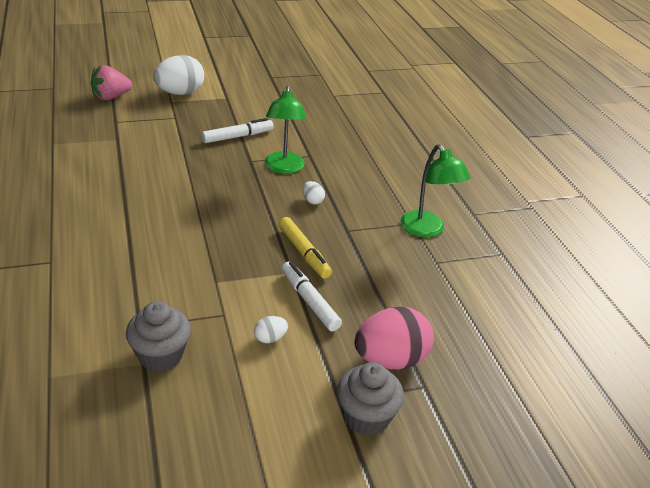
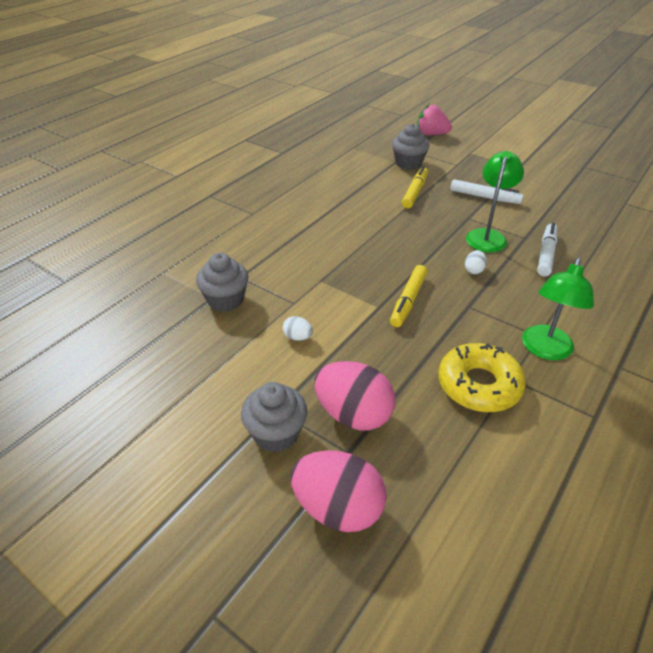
camera: 55 degrees right, 5 degrees up
(132, 135) = (408, 163): none -> grey cupcake
(177, 159) = (415, 192): none -> yellow marker
(180, 93) = (486, 150): white egg -> none
(284, 168) = (487, 236): green lamp -> green lamp turned 150 degrees clockwise
(309, 301) = (360, 334): white marker -> white marker (546, 254)
(427, 280) = (479, 385): none -> yellow donut
(470, 424) = (338, 508): none -> pink egg

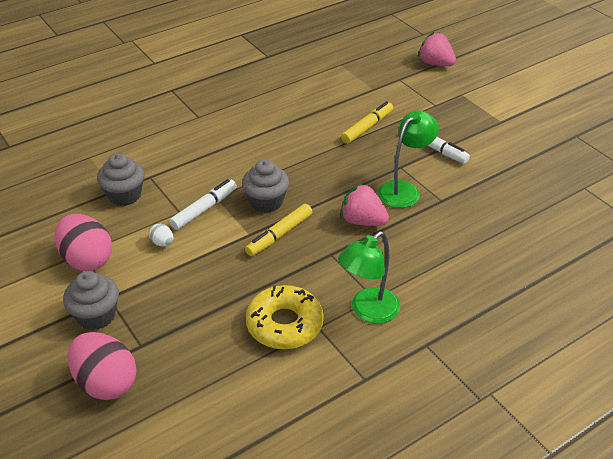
camera: 20 degrees right, 0 degrees up
(353, 414) = (164, 318): pink egg -> pink egg (87, 260)
(408, 163) = (385, 94): grey cupcake -> grey cupcake (266, 202)
(474, 270) = (363, 221): white egg -> pink strawberry
(546, 254) = (447, 222): white marker -> white marker (204, 209)

